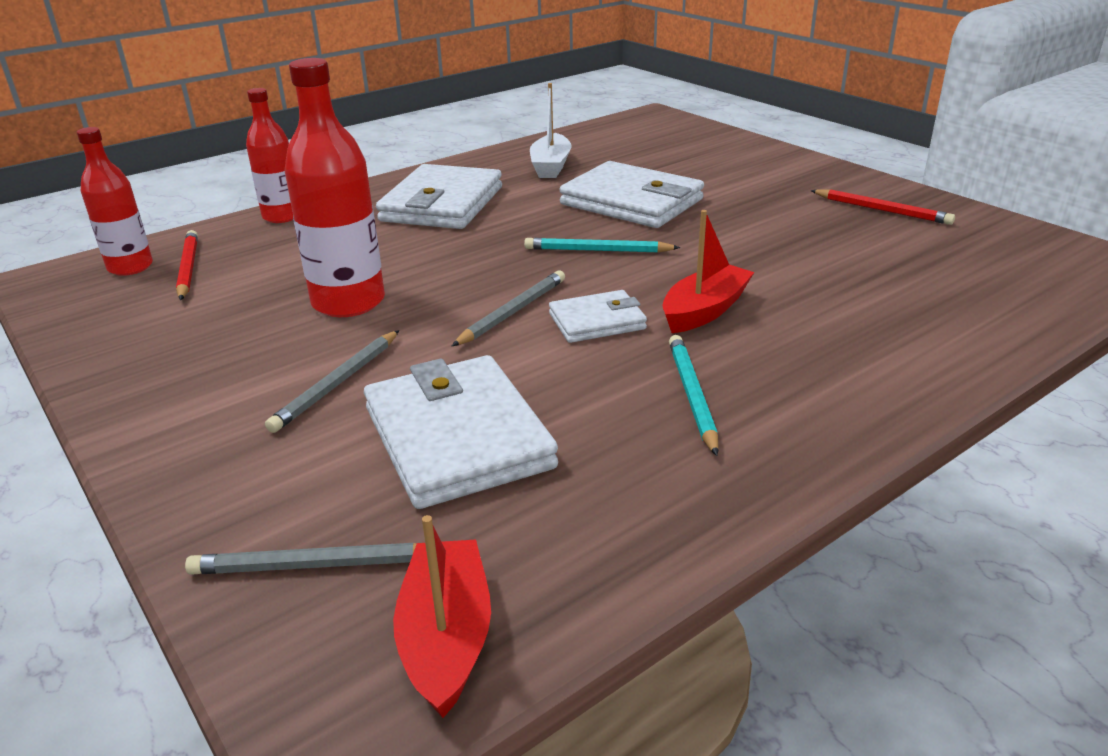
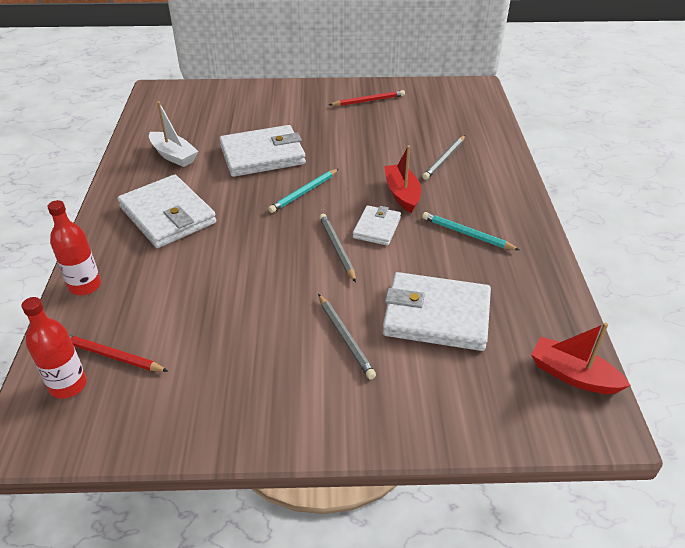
camera: 55 degrees left, 10 degrees up
(315, 565) = (498, 399): grey pencil -> grey pencil (444, 159)
(348, 302) = (255, 301): red bottle -> none

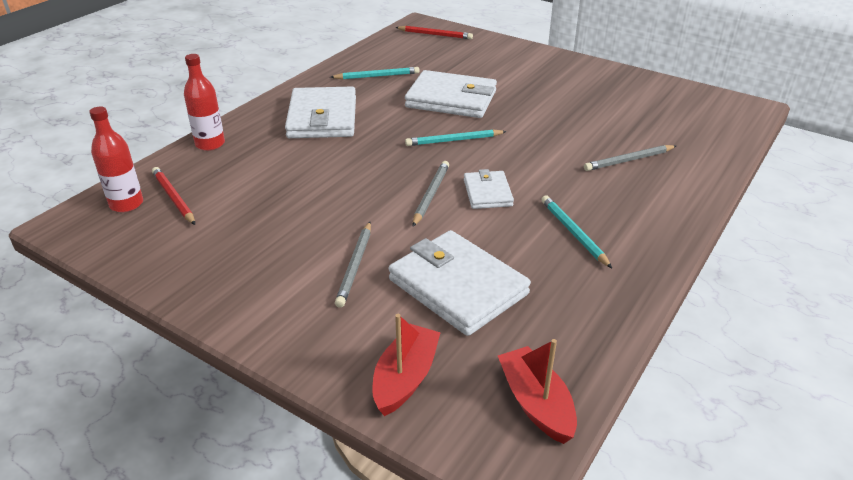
camera: 35 degrees right, 5 degrees down
(173, 156) = (377, 76): white boat -> turquoise pencil
(368, 101) = (607, 86): red pencil -> red pencil (435, 35)
(377, 228) = (487, 193): white wallet -> white wallet turned 60 degrees counterclockwise
(402, 194) = (546, 174): red boat -> red boat (405, 378)

